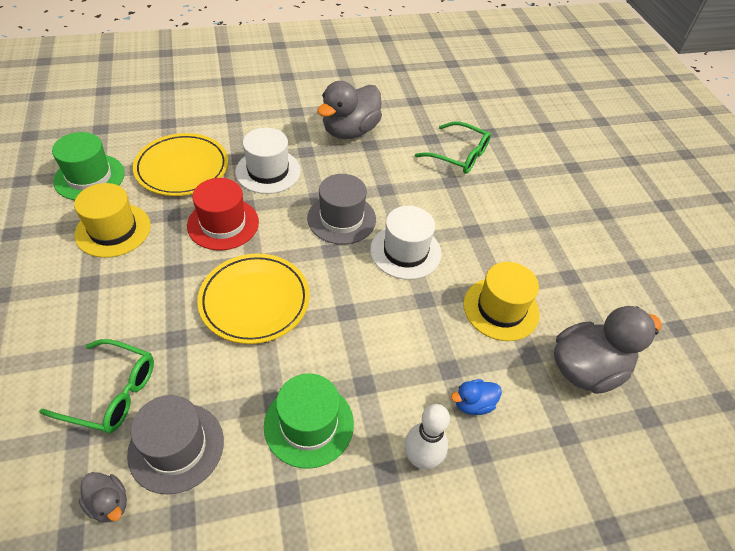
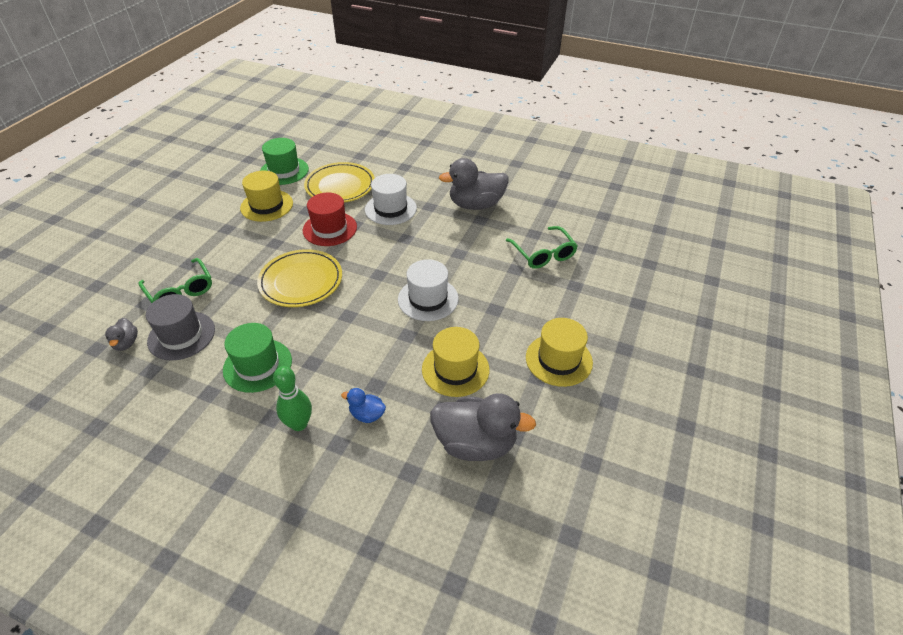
camera: 40 degrees right, 5 degrees down
(341, 219) = (407, 258): grey hat -> none
(421, 458) = (299, 424): white bowling pin -> green bowling pin
(569, 250) = (558, 360): none -> yellow hat

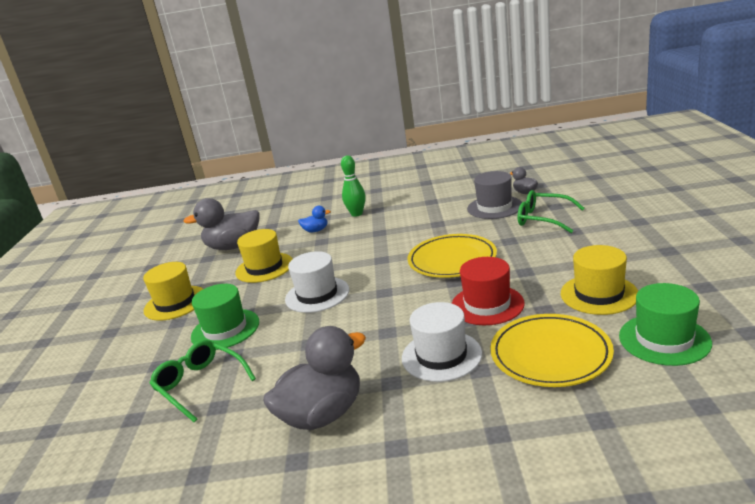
camera: 160 degrees right, 20 degrees down
(257, 365) = (417, 218): green hat -> green hat (225, 329)

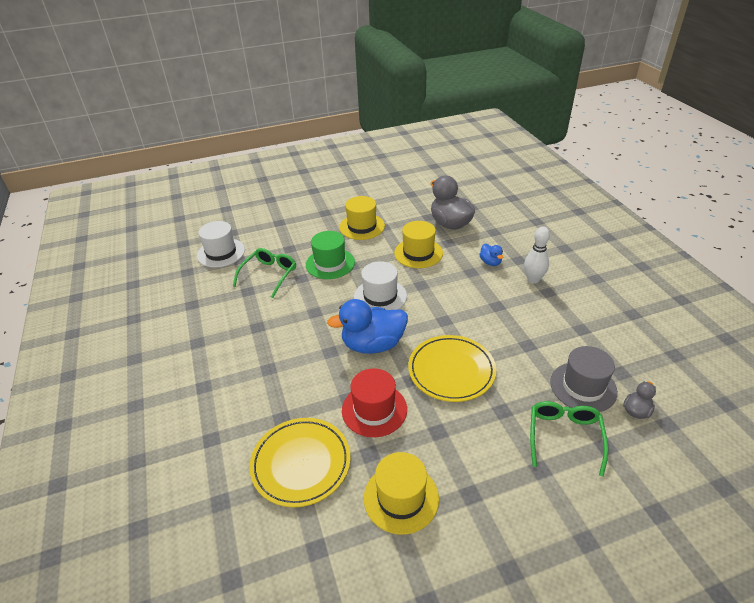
camera: 70 degrees right, 15 degrees up
(322, 414) = (237, 342): grey duck -> none
(356, 214) = (533, 279): green bowling pin -> white bowling pin
(392, 302) = (373, 345): none -> blue duck
(441, 355) = (299, 391): white hat -> white hat (221, 252)
(664, 339) = (325, 554): green hat -> none

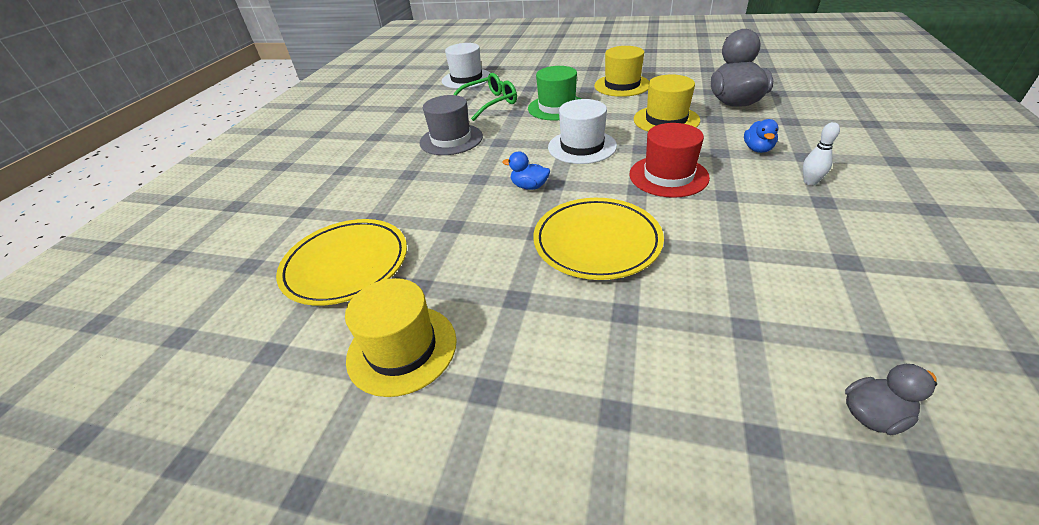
camera: 35 degrees right, 0 degrees up
(373, 345) = (529, 186): blue duck -> blue duck, size x0.47
(374, 409) = (468, 246): red hat -> red hat (668, 176)
(533, 279) = (810, 182): white bowling pin -> white bowling pin, size x0.65
(564, 437) = (695, 390): green glasses -> none
(583, 387) = (788, 336): grey hat -> grey hat (451, 139)

